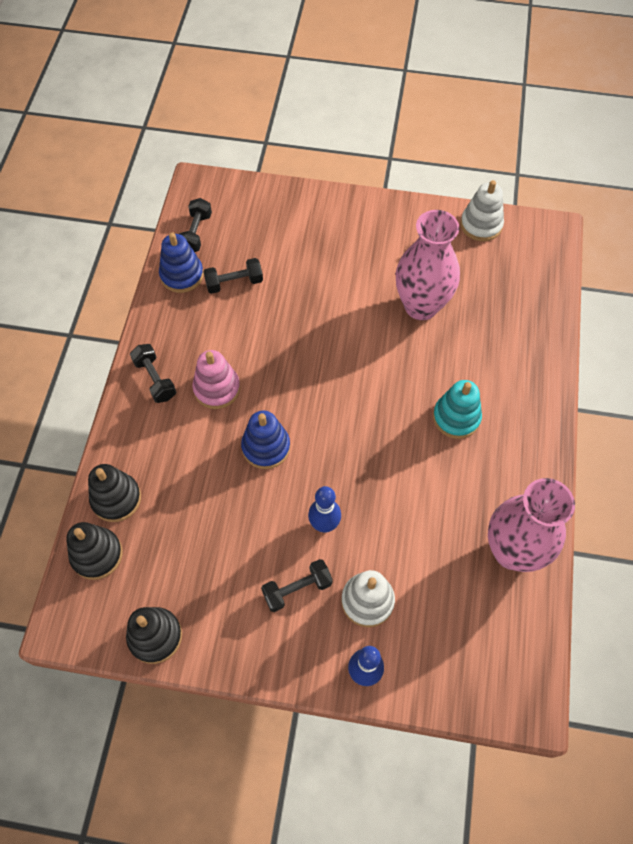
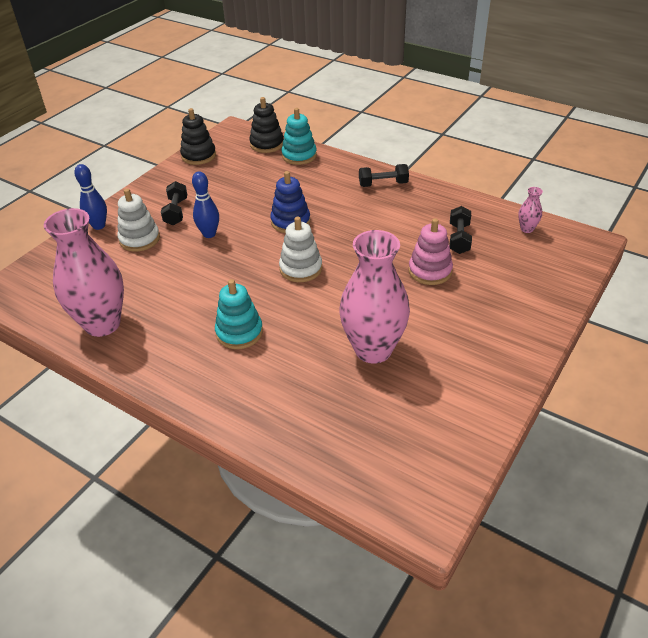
camera: 115 degrees right, 20 degrees down
(116, 498) = (299, 155): black stacking toy -> turquoise stacking toy
(182, 275) = (480, 213): blue stacking toy -> none
(196, 233) = (527, 229): black dumbbell -> pink vase
(217, 388) = (357, 209): pink stacking toy -> pink stacking toy (430, 271)
(481, 225) = (463, 442): white stacking toy -> white stacking toy (301, 268)

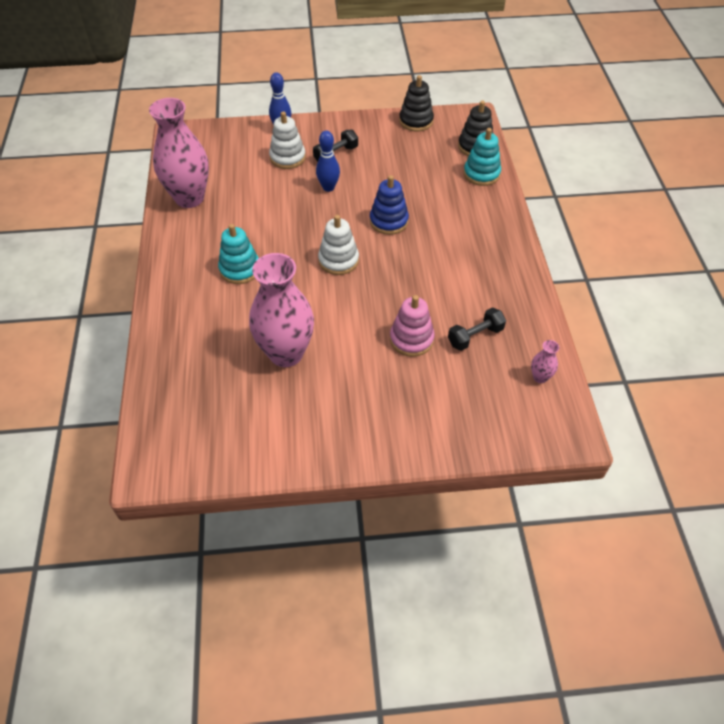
camera: 50 degrees right, 10 degrees up
(383, 184) = (500, 247): black dumbbell -> none

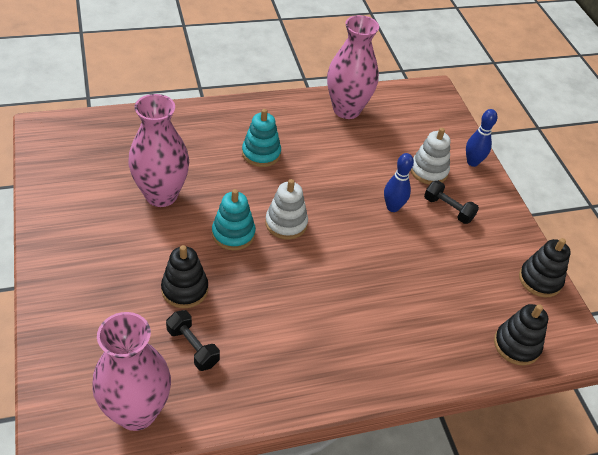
camera: 75 degrees right, 5 degrees down
(389, 221) = (354, 262): blue stacking toy -> none
(411, 339) = (185, 289): pink stacking toy -> black stacking toy
(481, 174) = (465, 352): turquoise stacking toy -> turquoise stacking toy (233, 234)
(540, 377) = (136, 412): pink vase -> pink vase, size x2.46

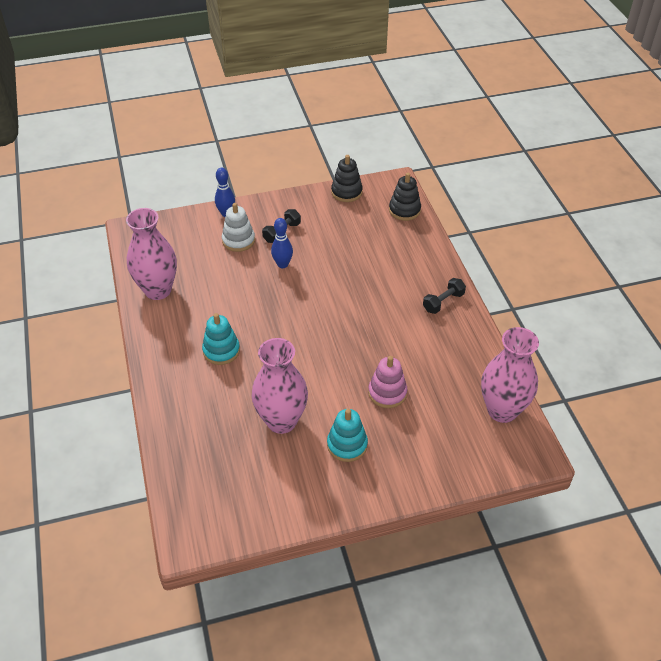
camera: 85 degrees left, 0 degrees up
(185, 289) = (387, 393): black stacking toy -> pink stacking toy
(193, 347) = (441, 382): black dumbbell -> black dumbbell (443, 302)
(233, 234) = (323, 365): turquoise stacking toy -> turquoise stacking toy (347, 445)
(286, 223) = (307, 331): white stacking toy -> none

